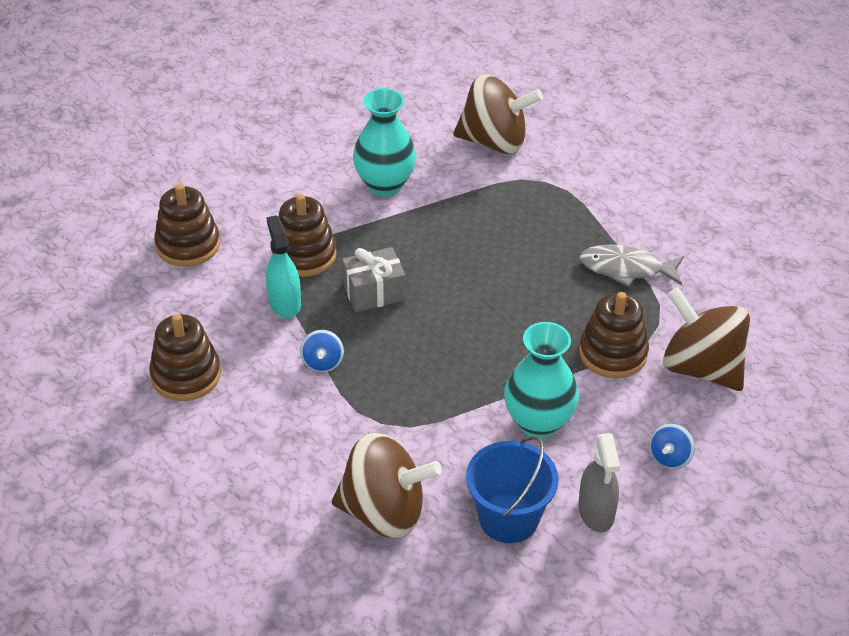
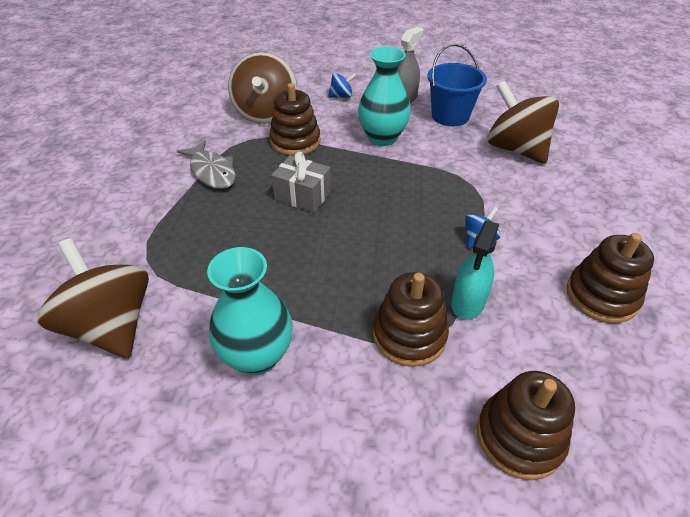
camera: 135 degrees left, 0 degrees up
(374, 292) = (387, 263): grey gift -> grey gift (302, 196)

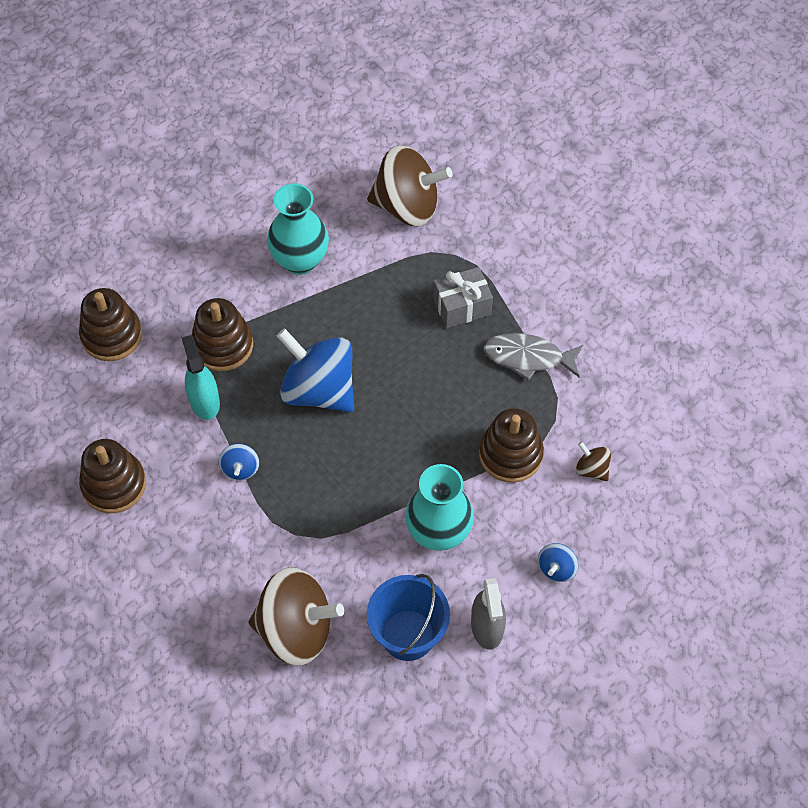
camera: 135 degrees right, 15 degrees up
(266, 113) = (592, 469): brown spinning top -> brown spinning top, size x0.45
(302, 196) = (422, 396): grey gift -> grey gift (462, 306)
(366, 246) = (319, 390): none -> blue spinning top

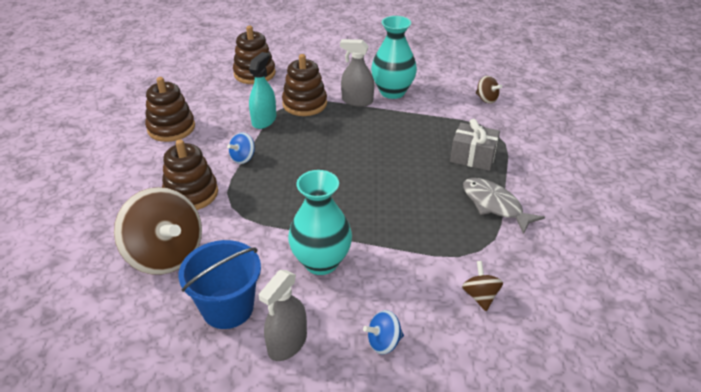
camera: 40 degrees right, 20 degrees down
(275, 301) = (357, 101): none -> grey spray bottle
(319, 390) = (334, 148): blue spinning top -> none
(407, 206) = (486, 99): brown spinning top -> brown spinning top, size x0.45
(510, 454) = (424, 250): brown stacking toy -> brown stacking toy (191, 194)

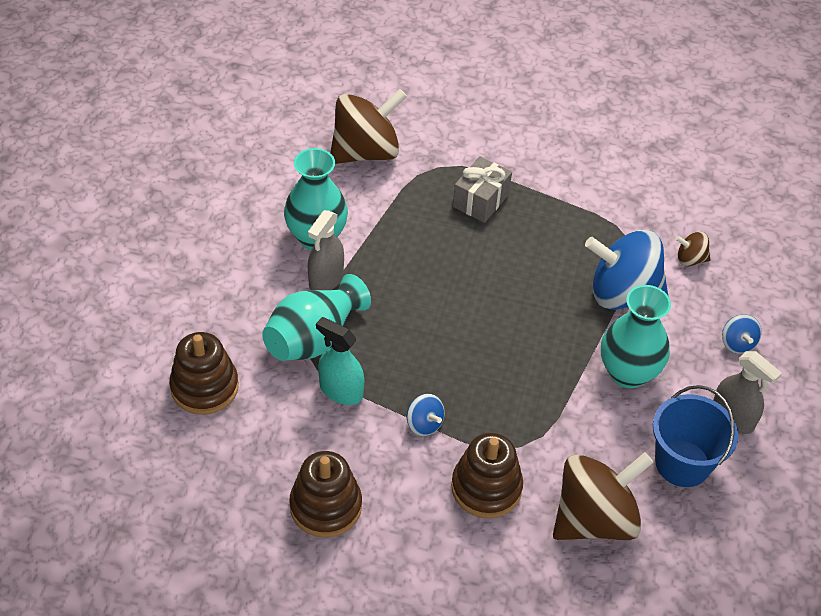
camera: 80 degrees left, 10 degrees up
(304, 104) = (314, 338): brown stacking toy -> turquoise vase
(412, 250) = (622, 293): none -> blue spinning top
(486, 99) = (366, 152): brown spinning top -> brown spinning top, size x2.24
(494, 205) = (566, 209): grey fish -> none

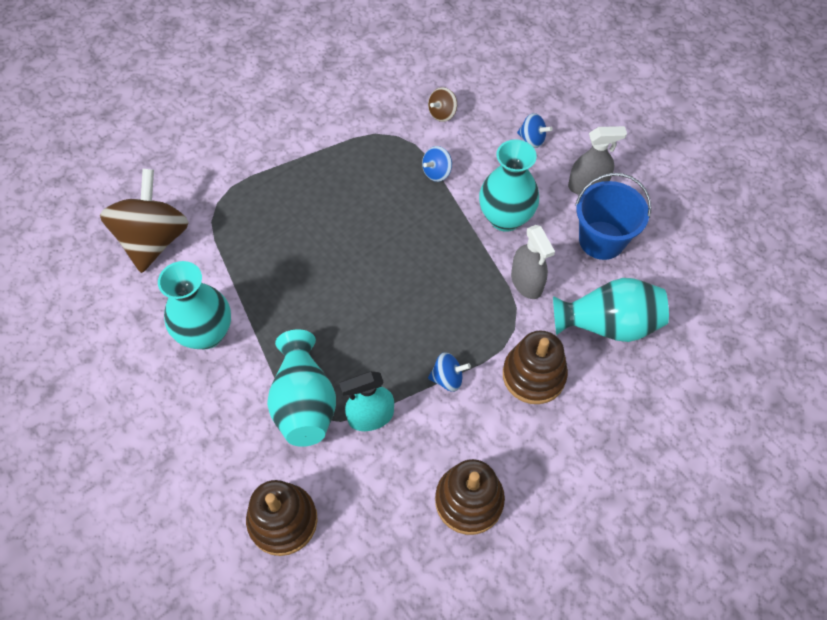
camera: 50 degrees left, 10 degrees up
(326, 279) = (254, 355): grey spray bottle -> grey spray bottle (526, 282)
(480, 200) = (276, 198): grey gift -> none
(594, 519) = (608, 324): brown spinning top -> turquoise vase
(622, 293) = (437, 172): blue spinning top -> blue spinning top, size x0.45

